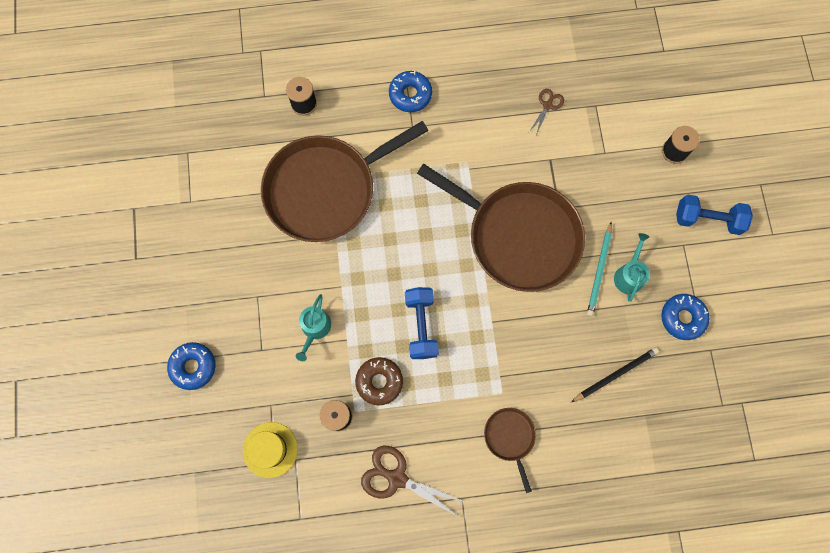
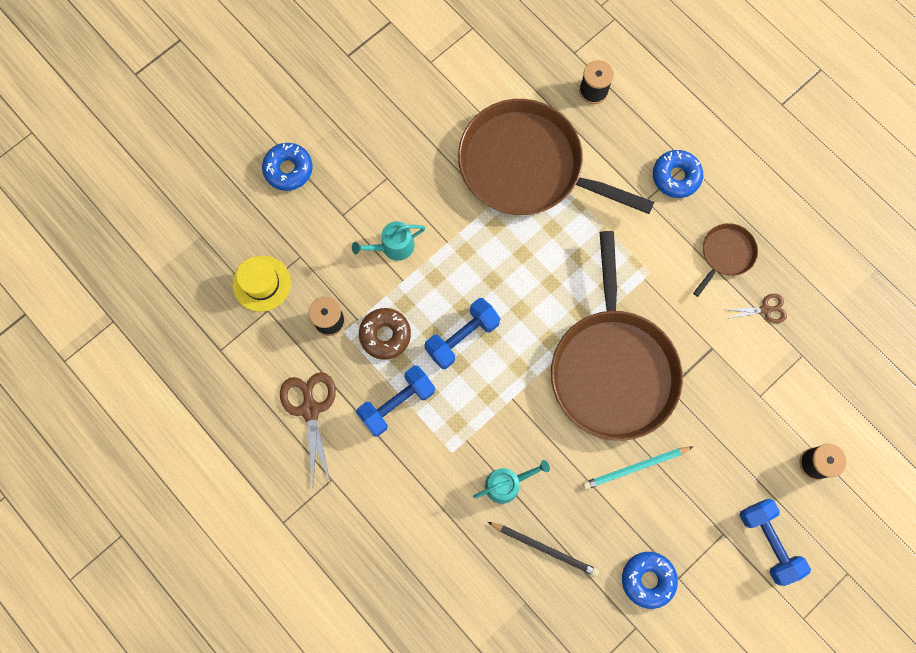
camera: 55 degrees right, 0 degrees up
(437, 408) = (397, 403): none -> blue dumbbell
(510, 437) = (415, 487): brown pan -> brown pan (725, 254)
(629, 275) = (652, 499): turquoise watering can -> turquoise watering can (506, 484)

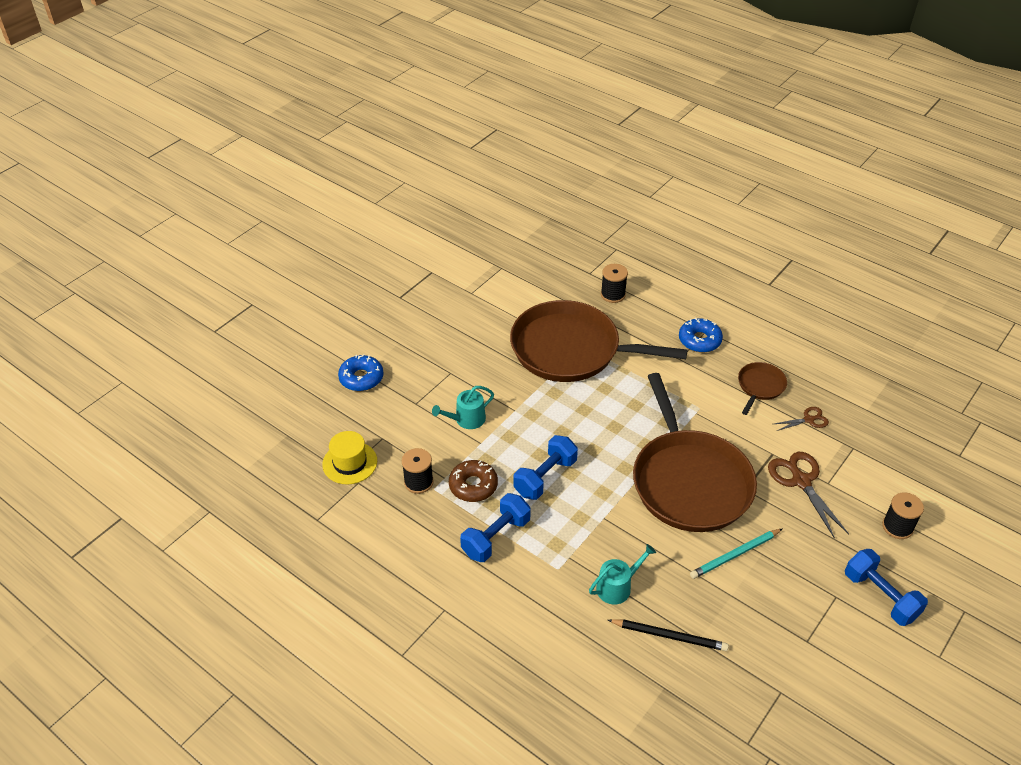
camera: 10 degrees left, 30 degrees down
(310, 409) = (413, 554): brown scissors -> brown scissors (801, 481)
(648, 579) = (778, 647): blue donut -> none

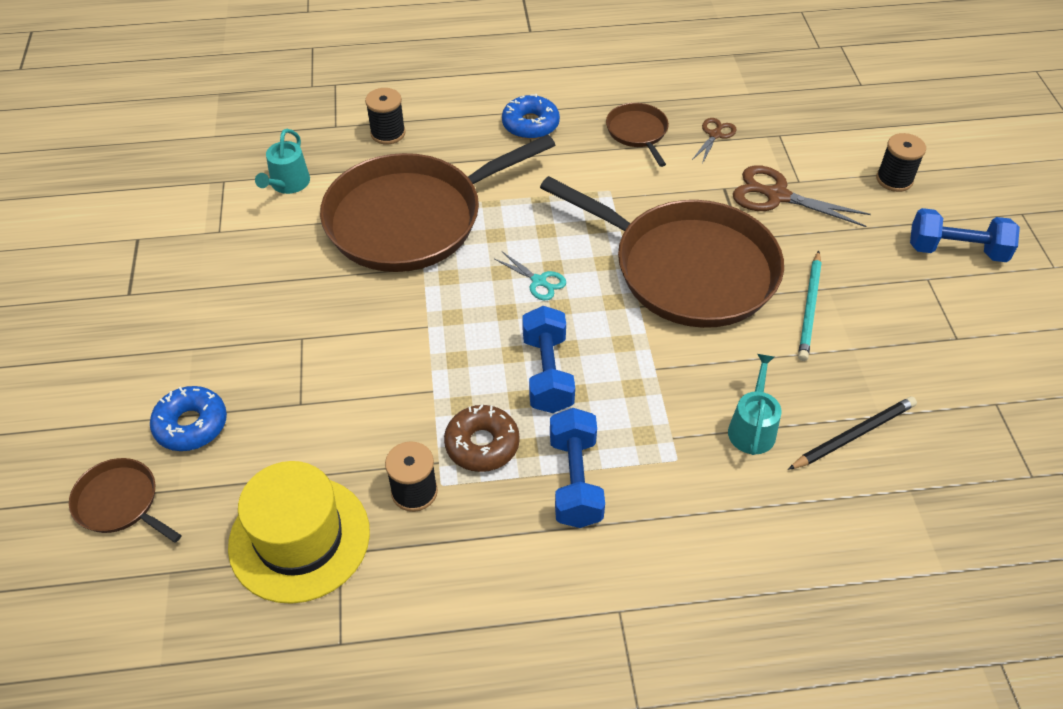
camera: 45 degrees left, 5 degrees up
(300, 390) = (120, 503): none -> brown pan
(350, 463) = (299, 538): yellow hat -> yellow hat, size x1.55
(466, 419) = (385, 377): turquoise watering can -> turquoise watering can (288, 184)
(598, 428) = (539, 281): none -> turquoise scissors

